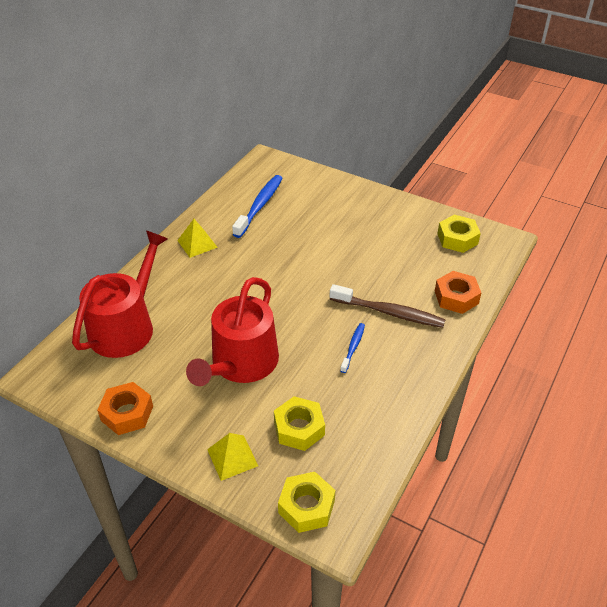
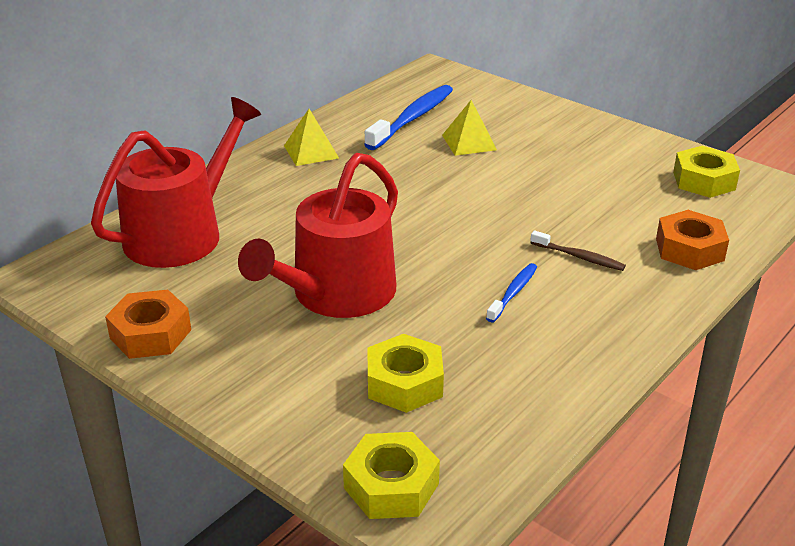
camera: 10 degrees right, 10 degrees down
(232, 457) = (291, 407): yellow pyramid -> yellow pyramid (469, 142)
(389, 312) = (579, 257): brown toothbrush -> brown toothbrush, size x0.54

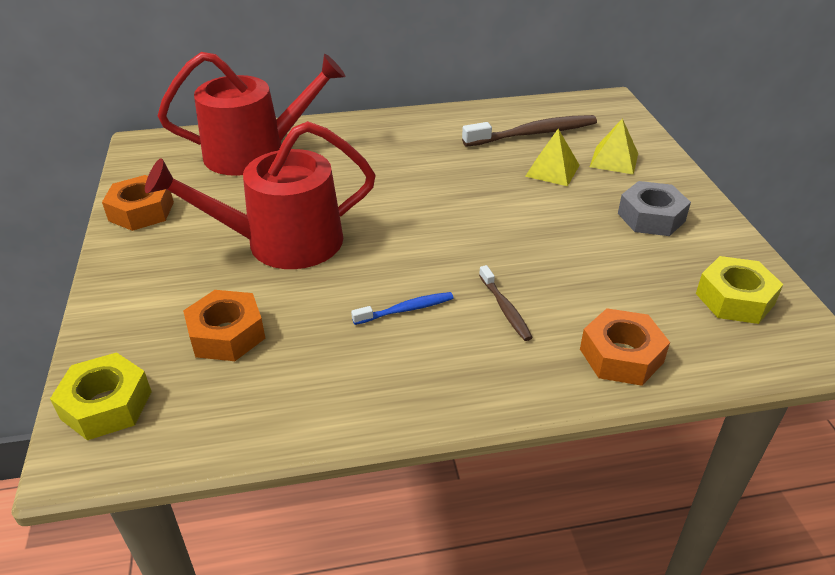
camera: 40 degrees right, 5 degrees up
(311, 151) = (420, 130): yellow pyramid -> yellow pyramid (614, 160)
(404, 383) = (226, 334): yellow nut -> orange nut
(412, 118) = (534, 133): blue toothbrush -> brown toothbrush
(584, 148) = (651, 217): none -> grey nut

